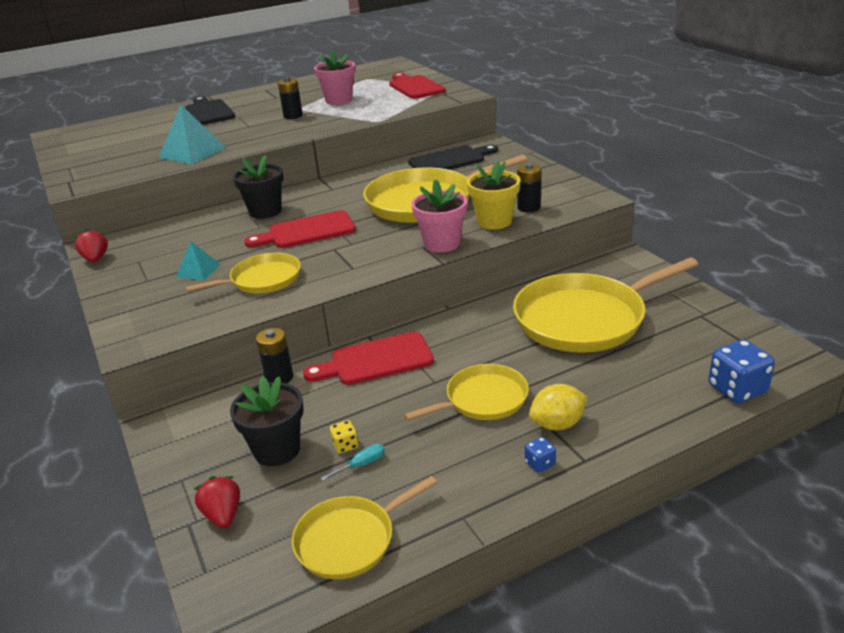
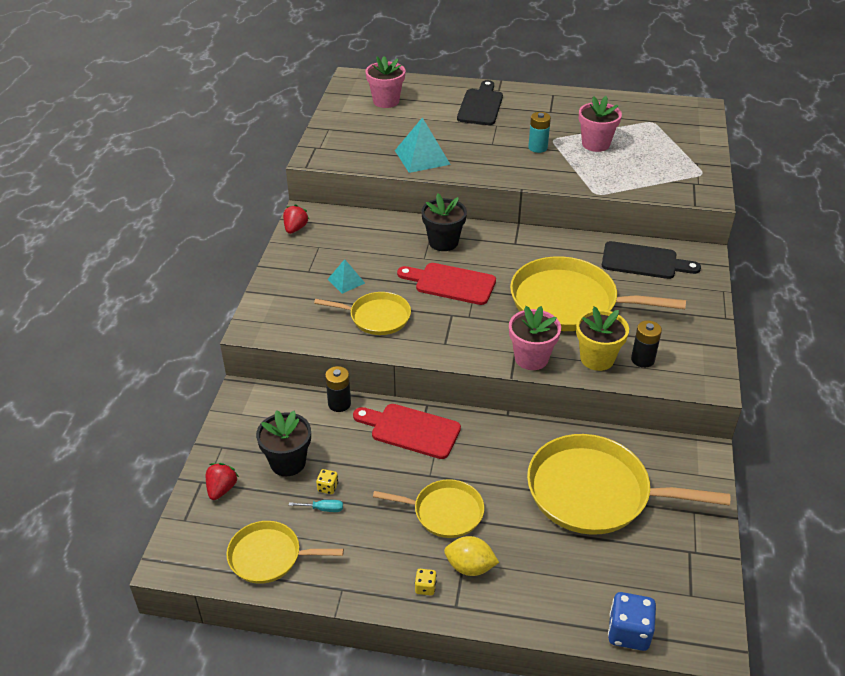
camera: 35 degrees right, 10 degrees up
(110, 136) = (386, 101): none -> pink flower pot
(293, 116) = (537, 147): black battery -> turquoise battery
(415, 87) = (680, 158): red cutting board -> none
(540, 464) = (425, 587): blue dice -> yellow dice

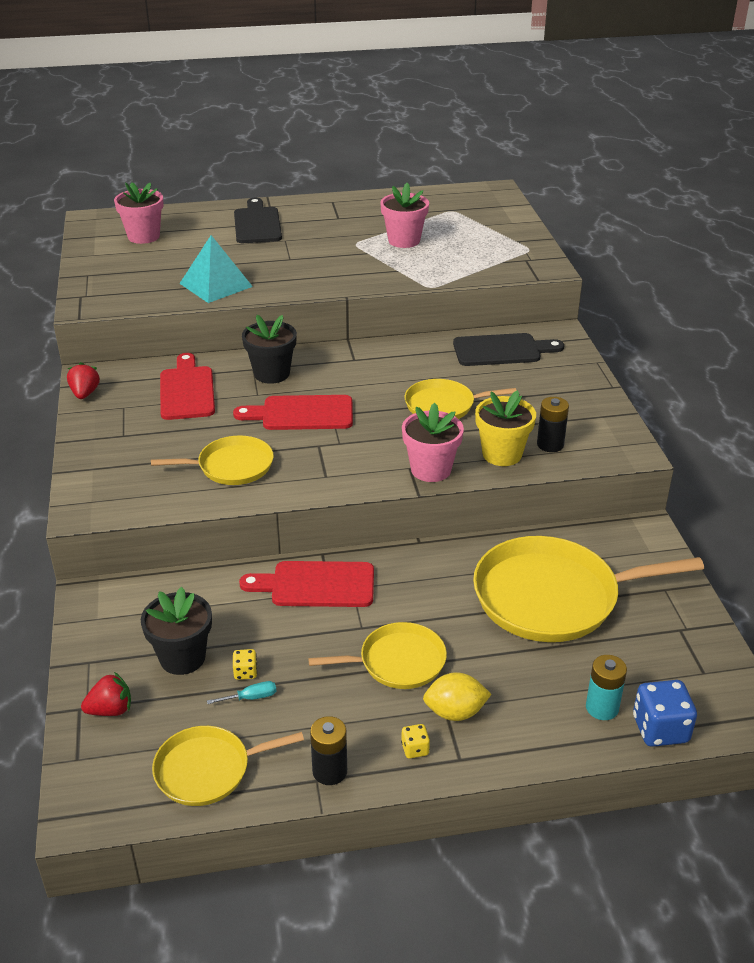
camera: 20 degrees left, 5 degrees down
(222, 489) = (110, 710): red strawberry -> red strawberry turned 75 degrees clockwise
(339, 404) = (216, 577): black battery -> black battery (330, 771)
(346, 281) = (175, 436): turquoise pyramid -> none
(371, 243) = (187, 390): none -> red cutting board
(537, 147) = (343, 254): turquoise battery -> turquoise battery (602, 708)
(569, 302) = (443, 405): yellow pan -> yellow pan, size x0.56

